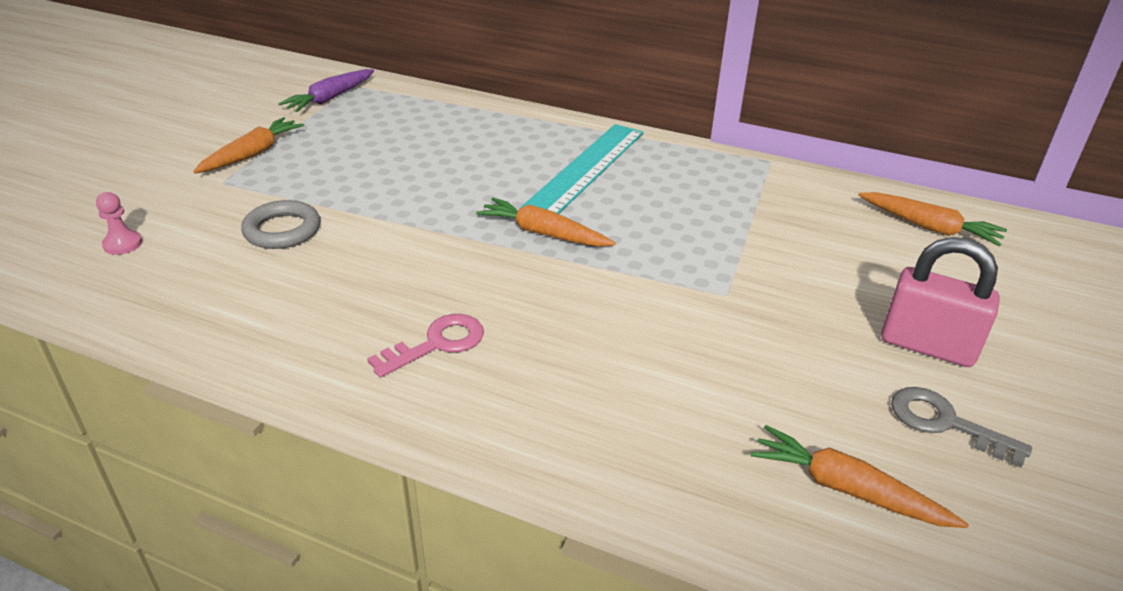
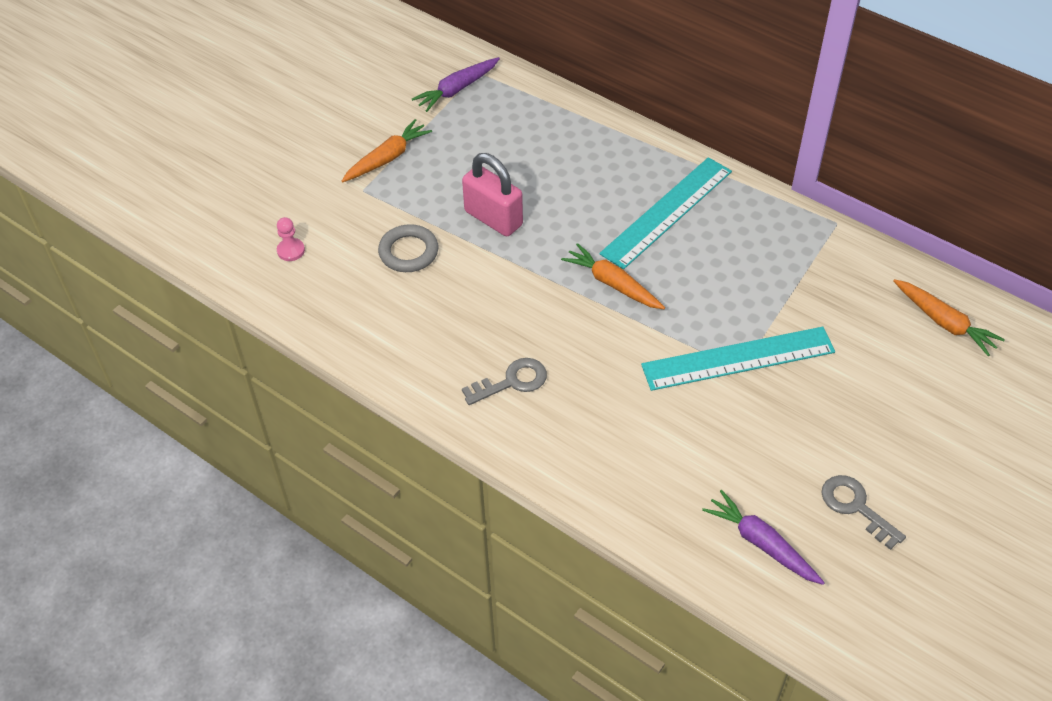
camera: 15 degrees right, 15 degrees up
(437, 344) = (512, 382): pink key -> grey key
(719, 285) = (738, 359): none -> turquoise ruler
(848, 490) = (762, 544): orange carrot -> purple carrot
(927, 346) = (877, 441): pink padlock -> pink padlock (493, 218)

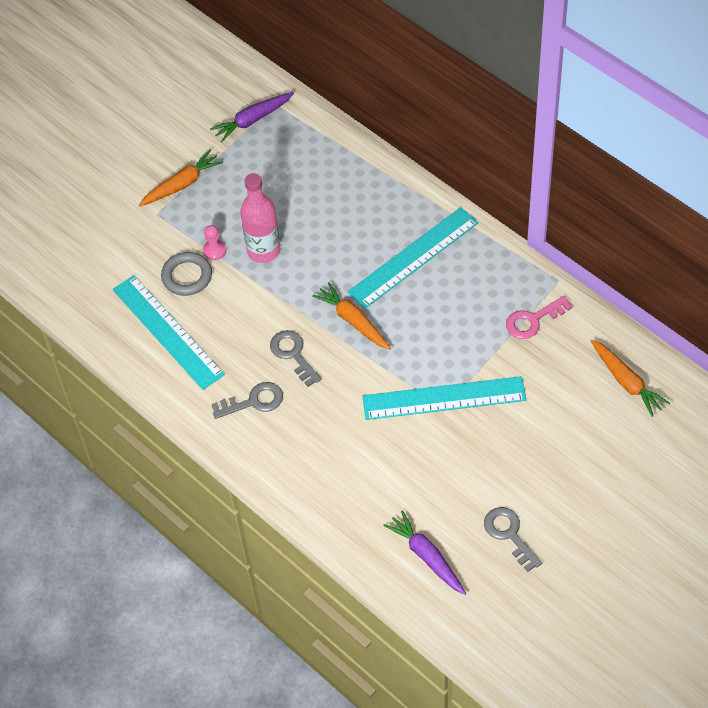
camera: 10 degrees right, 5 degrees up
(291, 250) = (89, 266): pink pawn -> pink pawn (214, 250)
(395, 313) = (168, 331): none -> turquoise ruler
(493, 218) = (263, 250): pink padlock -> pink bottle
(549, 326) = (293, 354): none -> grey key
(819, 266) = (533, 320): none -> pink key

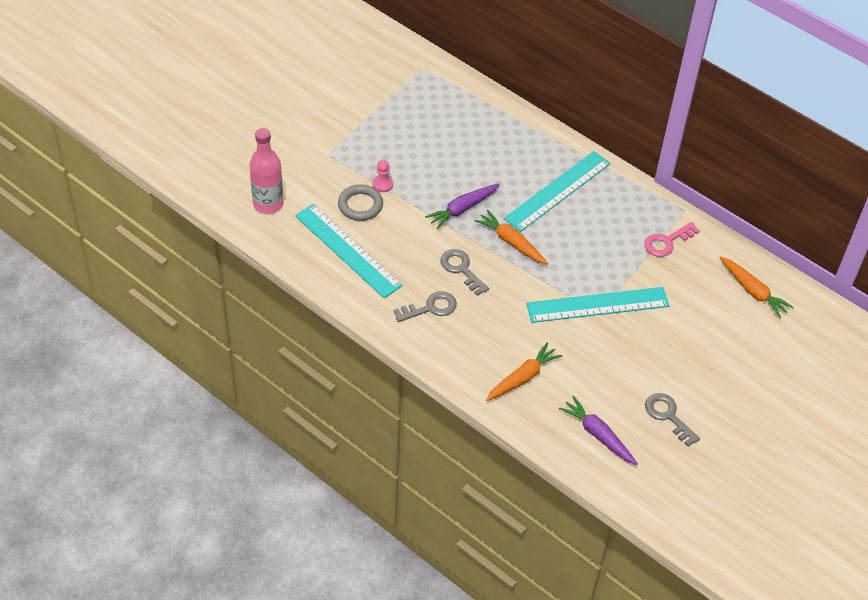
camera: 10 degrees left, 5 degrees down
(181, 185) = (347, 131): orange carrot -> orange carrot (522, 378)
(253, 120) = (405, 80): purple carrot -> purple carrot (462, 209)
(263, 250) = (426, 185): pink bottle -> pink bottle (268, 204)

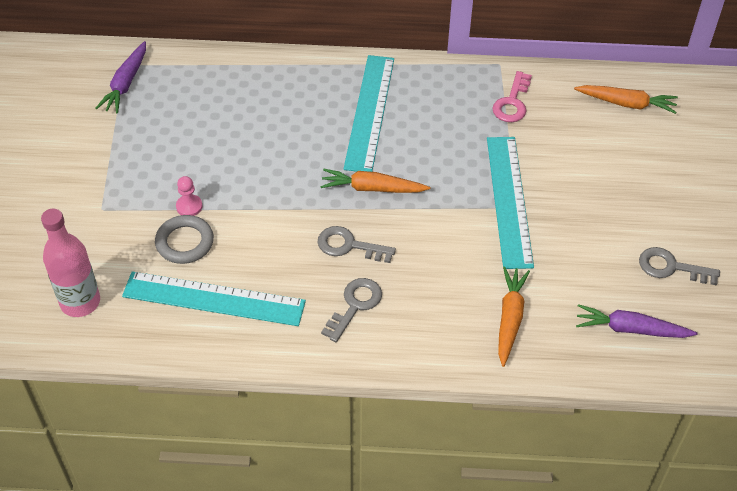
camera: 35 degrees left, 0 degrees up
(462, 209) = (294, 183): purple carrot -> purple carrot (126, 83)
(597, 305) = (509, 200): turquoise ruler -> turquoise ruler turned 45 degrees counterclockwise

